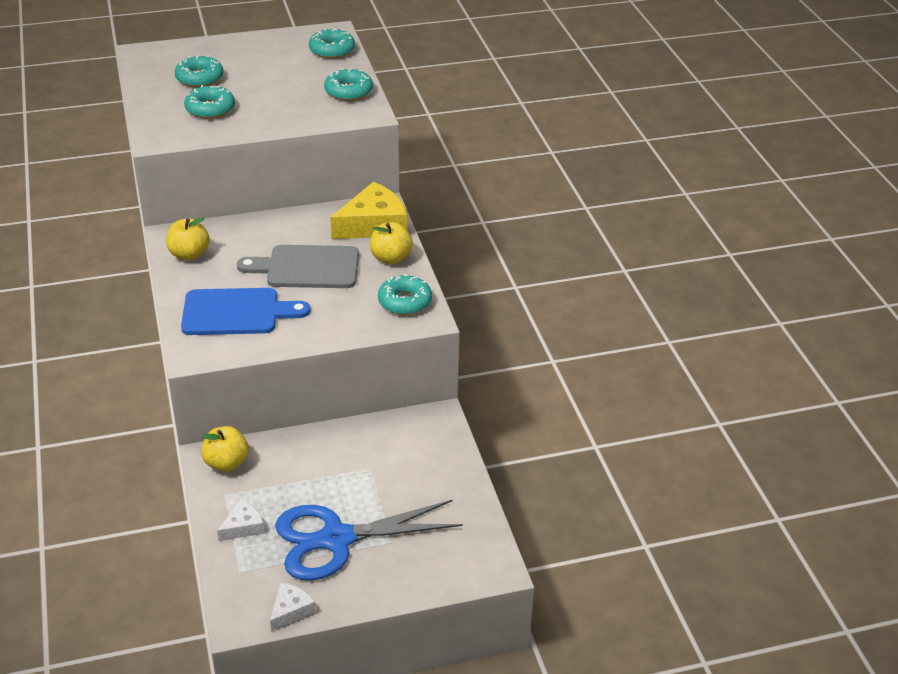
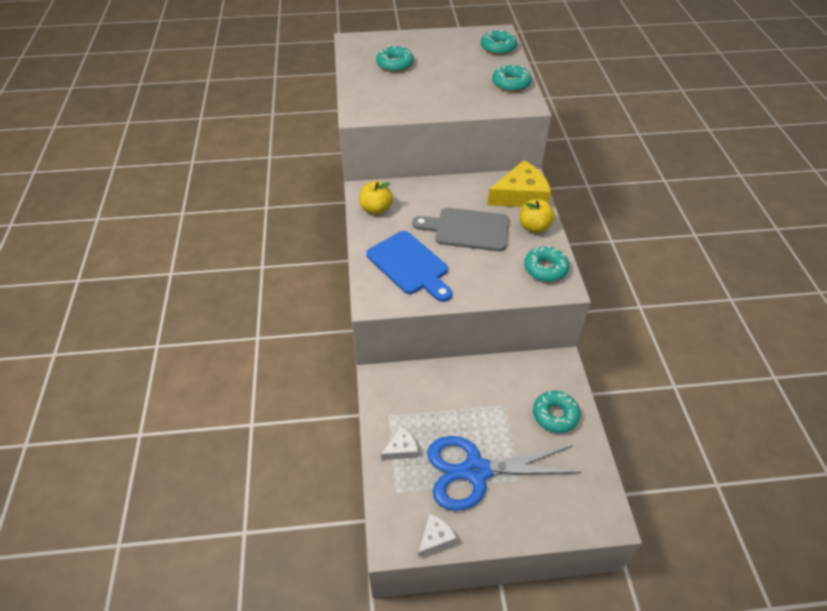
camera: 10 degrees right, 10 degrees up
(210, 109) = (401, 91): turquoise donut -> turquoise donut (555, 415)
(226, 463) = (392, 386): yellow apple -> none
(236, 312) = (409, 265): blue cutting board -> blue cutting board turned 45 degrees clockwise

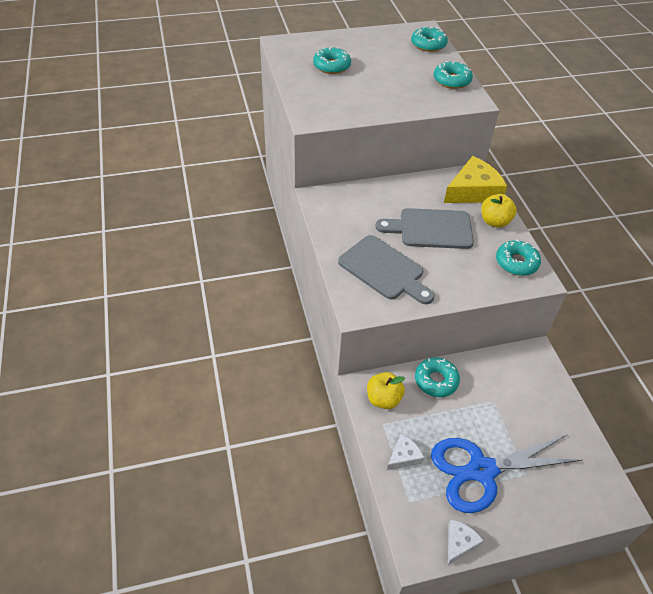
camera: 10 degrees left, 0 degrees up
(376, 209) = (335, 214): yellow apple -> yellow apple (383, 399)
(409, 265) = (384, 270): blue cutting board -> grey cutting board
(555, 415) = (543, 406): turquoise donut -> turquoise donut (436, 381)

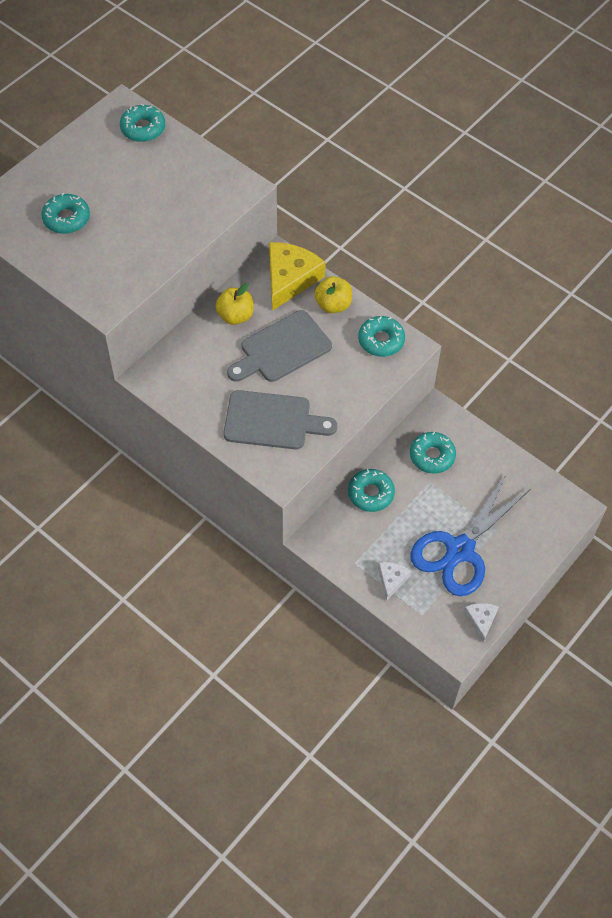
camera: 35 degrees left, 10 degrees up
(383, 399) = (339, 540): yellow apple -> yellow apple (235, 316)
(451, 80) = (204, 170): turquoise donut -> turquoise donut (432, 456)

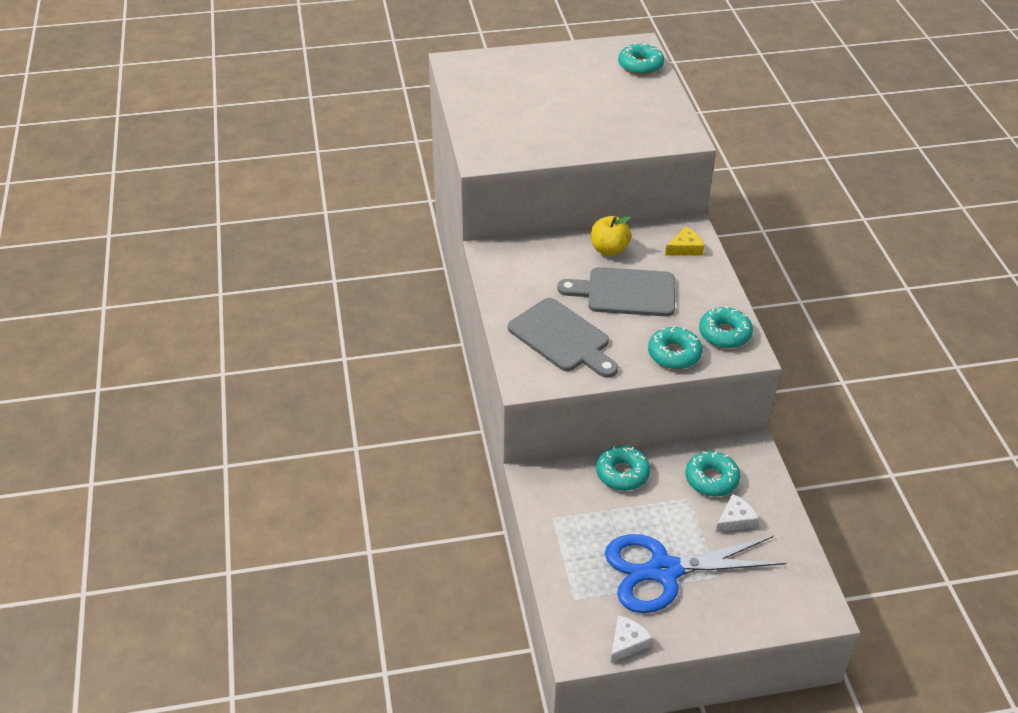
camera: 40 degrees right, 15 degrees down
(66, 218) = (515, 93): turquoise donut -> turquoise donut (674, 354)
(290, 279) = (685, 248): yellow cheese -> yellow cheese, size x0.51
(333, 305) = (706, 285): yellow apple -> none
(391, 580) = (573, 553): white cheese -> white cheese (735, 519)

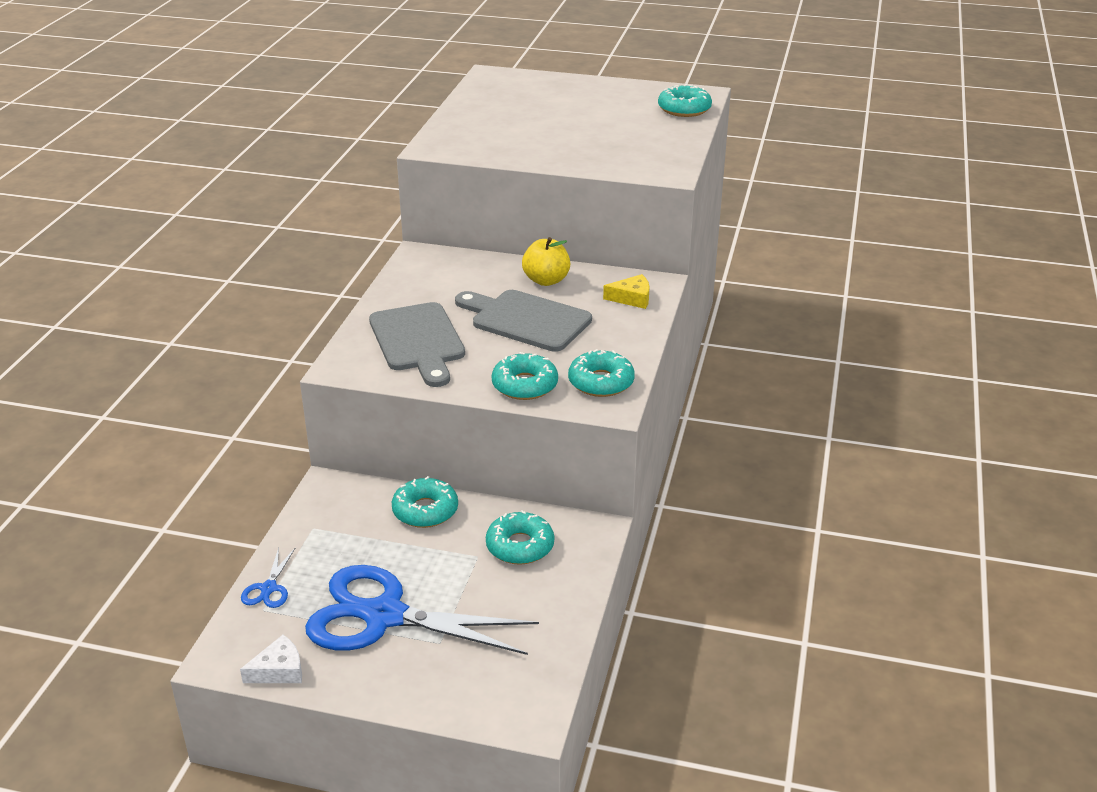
camera: 25 degrees right, 10 degrees down
(563, 580) = (269, 588): none -> blue scissors
(735, 519) = (511, 593): white cheese -> none

